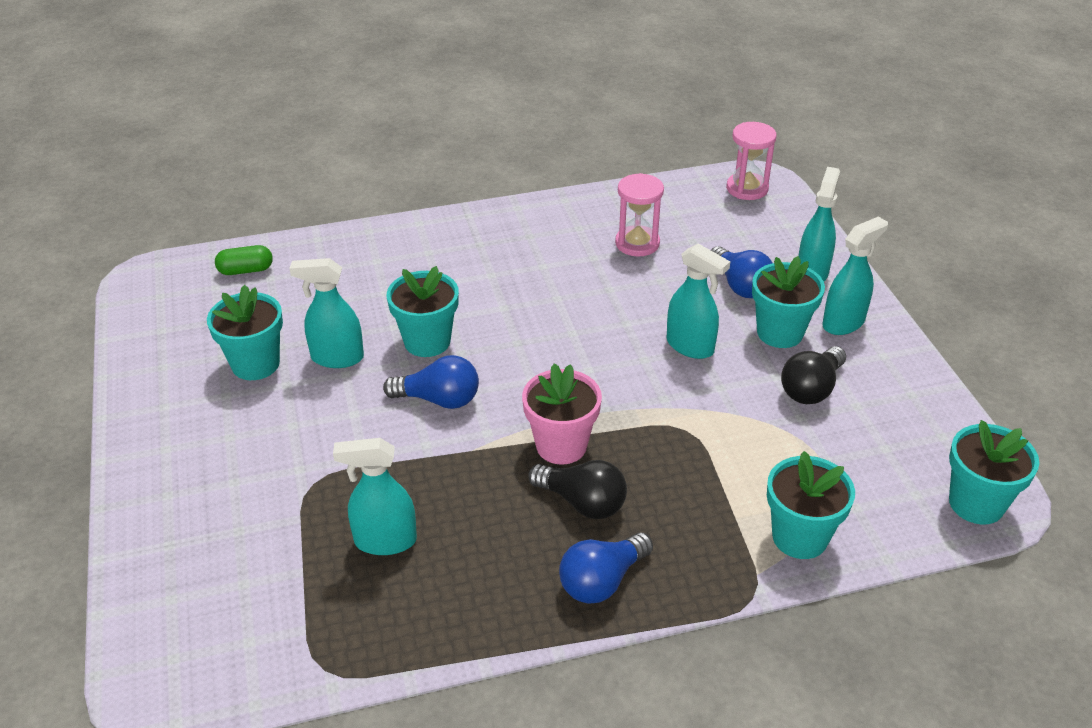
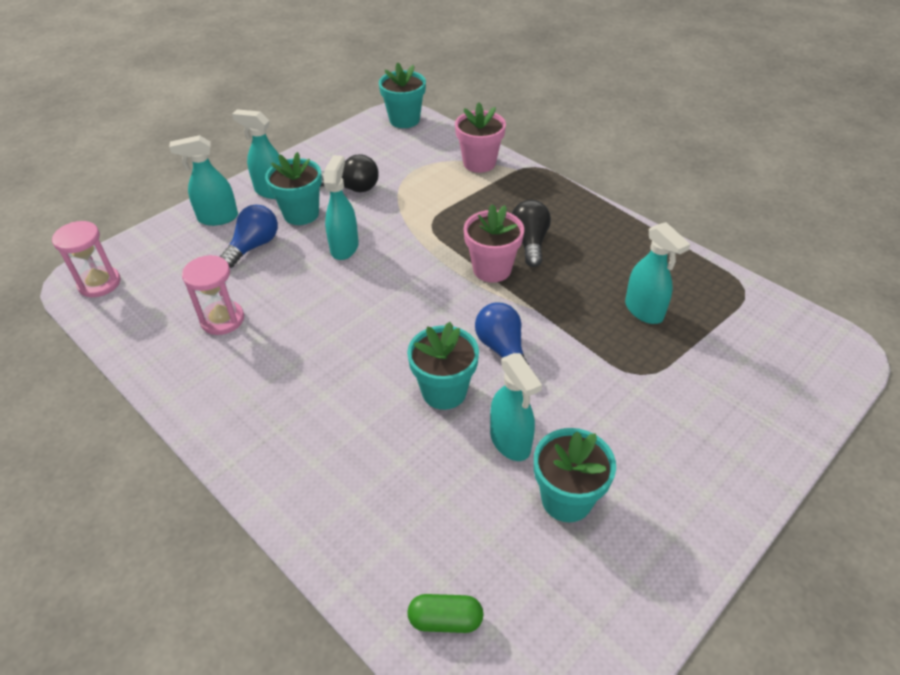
camera: 120 degrees left, 5 degrees up
(246, 270) = (445, 620): green capsule -> green capsule turned 45 degrees counterclockwise
(602, 581) = (576, 215): blue light bulb -> none
(799, 537) = (479, 163): turquoise flower pot -> pink flower pot

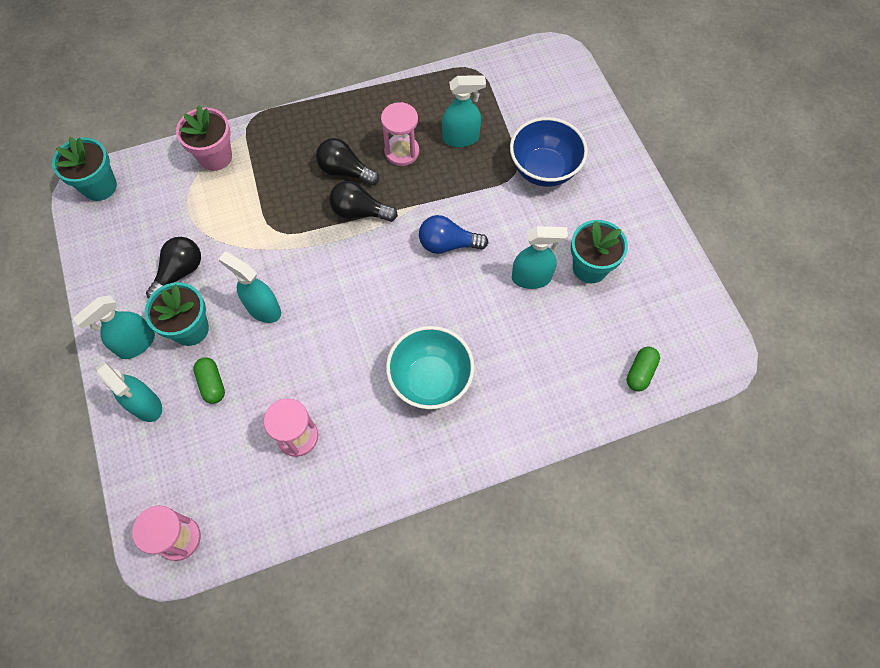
camera: 65 degrees left, 20 degrees up
(218, 218) = (146, 405): turquoise spray bottle -> turquoise spray bottle turned 60 degrees counterclockwise
(254, 246) = (212, 384): blue light bulb -> green capsule
(328, 396) = (430, 379): none -> turquoise bowl
(444, 391) = (467, 299): turquoise flower pot -> none
(492, 269) = (360, 211): pink flower pot -> black light bulb
(586, 272) = (402, 152): none -> pink hourglass
(668, 399) = (544, 169): none -> blue bowl

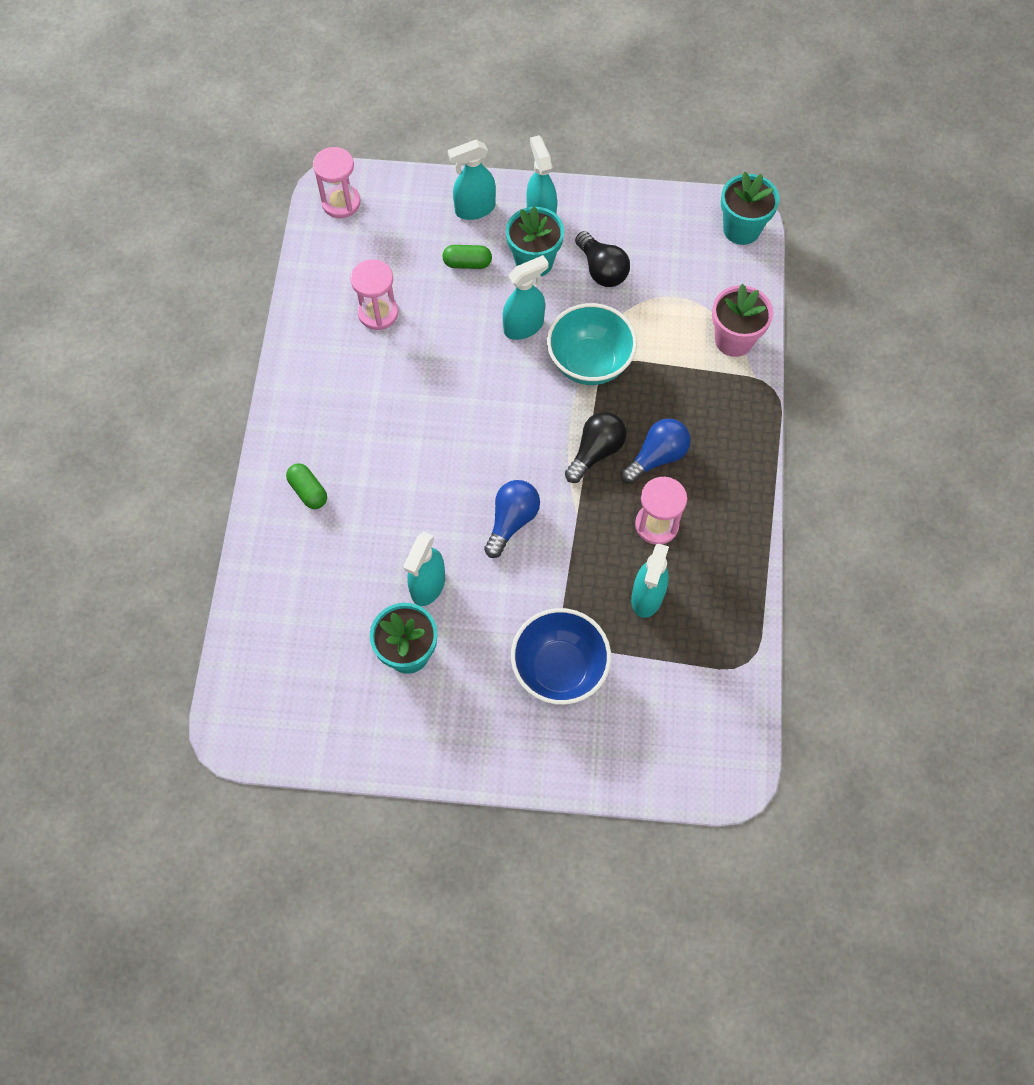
camera: 115 degrees right, 0 degrees up
(345, 171) = (657, 457): black light bulb -> blue light bulb
(430, 379) = (370, 441): turquoise bowl -> turquoise bowl (589, 363)
(640, 372) = (266, 638): green capsule -> green capsule (308, 491)

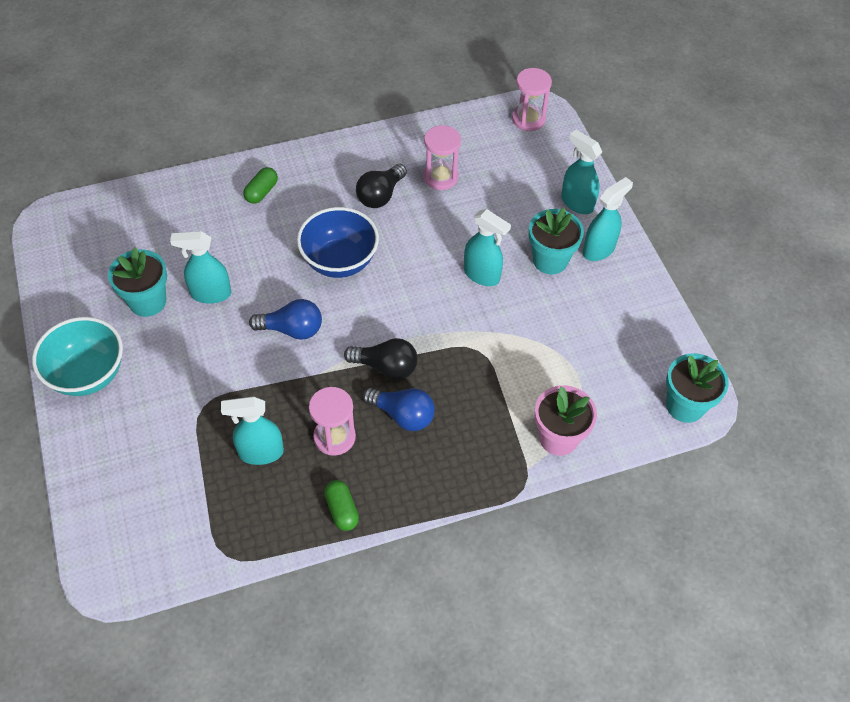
camera: 65 degrees right, 10 degrees down
(467, 263) = (521, 216): green capsule -> green capsule (342, 510)
(559, 669) = (169, 409): blue bowl -> blue bowl (339, 261)
(589, 363) = (471, 333): turquoise bowl -> turquoise bowl (88, 374)
(601, 270) = (572, 311): black light bulb -> black light bulb (380, 195)

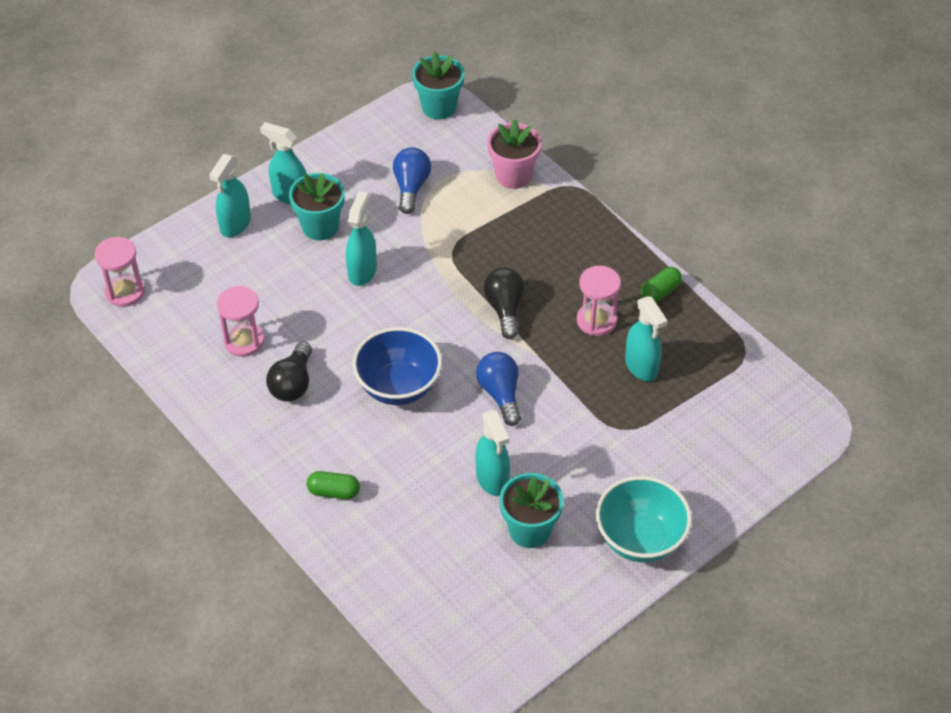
camera: 110 degrees left, 5 degrees down
(380, 195) = (293, 383): black light bulb -> black light bulb turned 90 degrees clockwise
(402, 415) = (548, 281): blue light bulb -> blue light bulb (411, 187)

